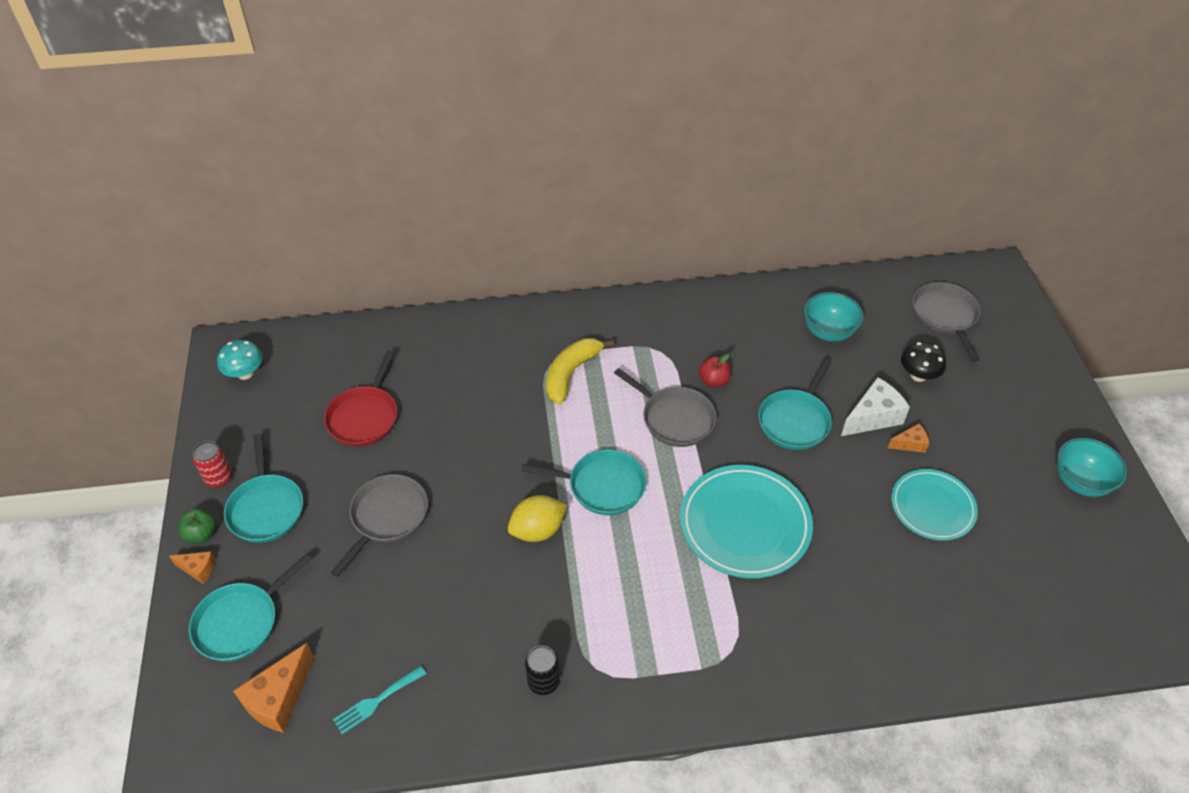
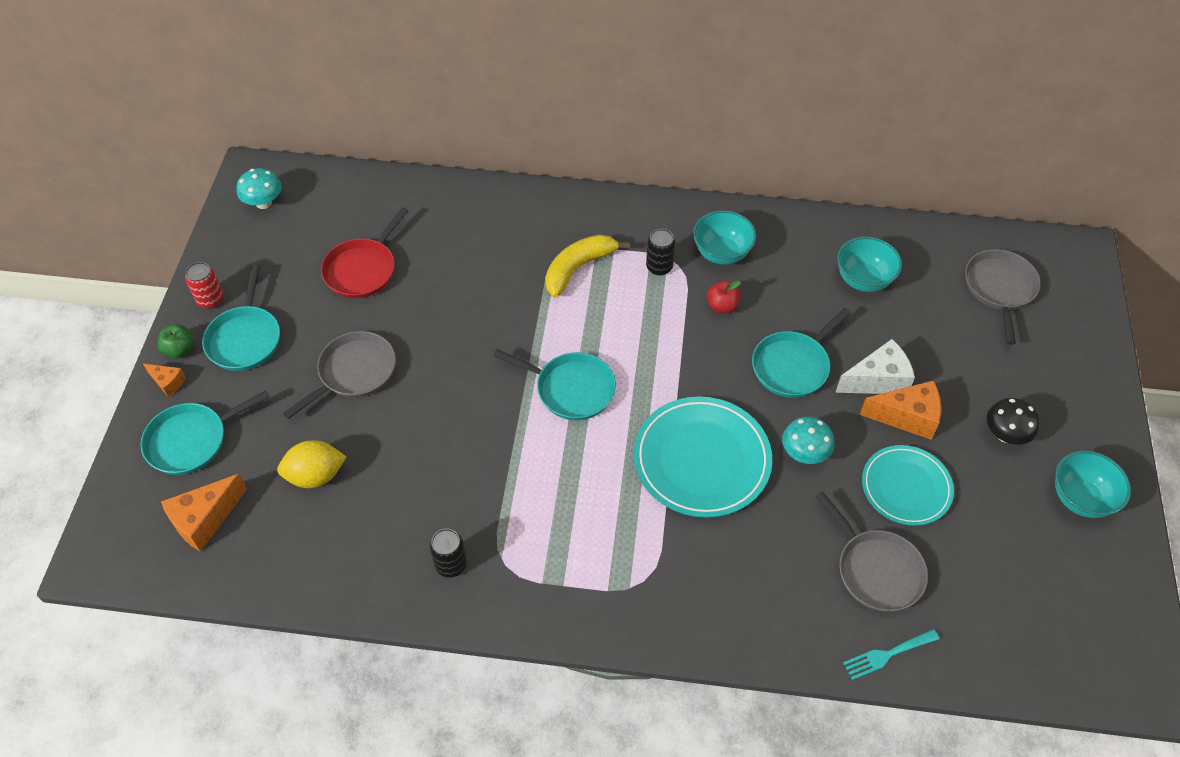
camera: 15 degrees right, 5 degrees up
(376, 701) = (291, 544): turquoise fork -> turquoise fork (887, 655)
(538, 530) = (493, 418): yellow lemon -> yellow lemon (315, 475)
(645, 357) = (659, 267): none -> black can
(675, 419) = (668, 337): grey pan -> grey pan (876, 570)
(696, 333) = (721, 253): none -> turquoise bowl
(833, 497) = (804, 453): none -> turquoise mushroom
(910, 444) = (907, 417): orange cheese -> orange cheese, size x1.82
(918, 375) = (944, 346): black mushroom -> black mushroom (1005, 434)

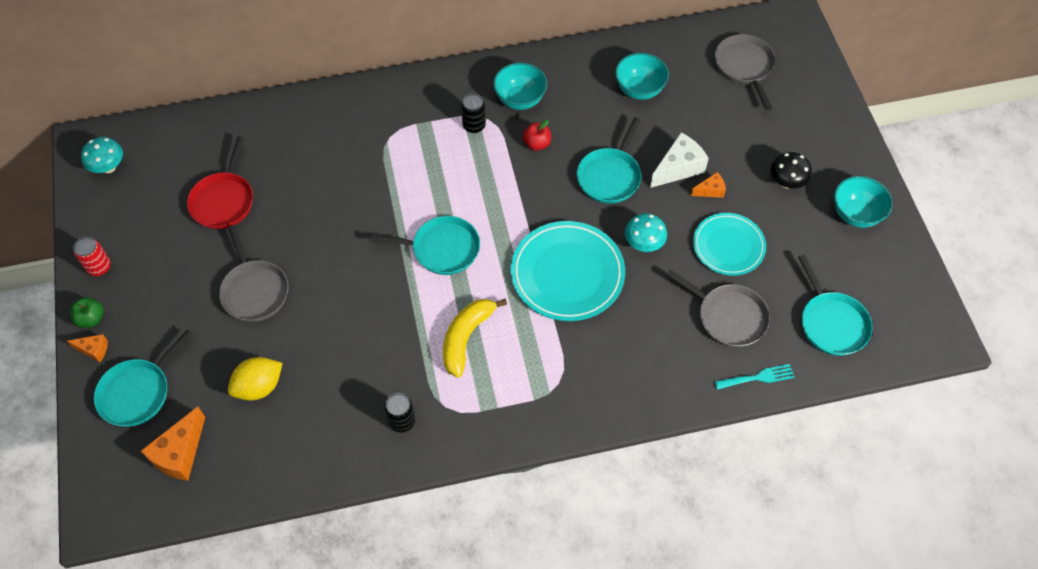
camera: 20 degrees left, 5 degrees up
(245, 339) = (146, 291): turquoise pan -> turquoise pan (832, 323)
(354, 372) = (254, 291): grey pan -> grey pan turned 135 degrees clockwise
(578, 268) = (407, 146): yellow banana -> yellow banana (466, 338)
(887, 655) = (758, 377): turquoise fork -> turquoise fork turned 150 degrees counterclockwise
(907, 417) = (710, 190): orange cheese -> orange cheese, size x0.55

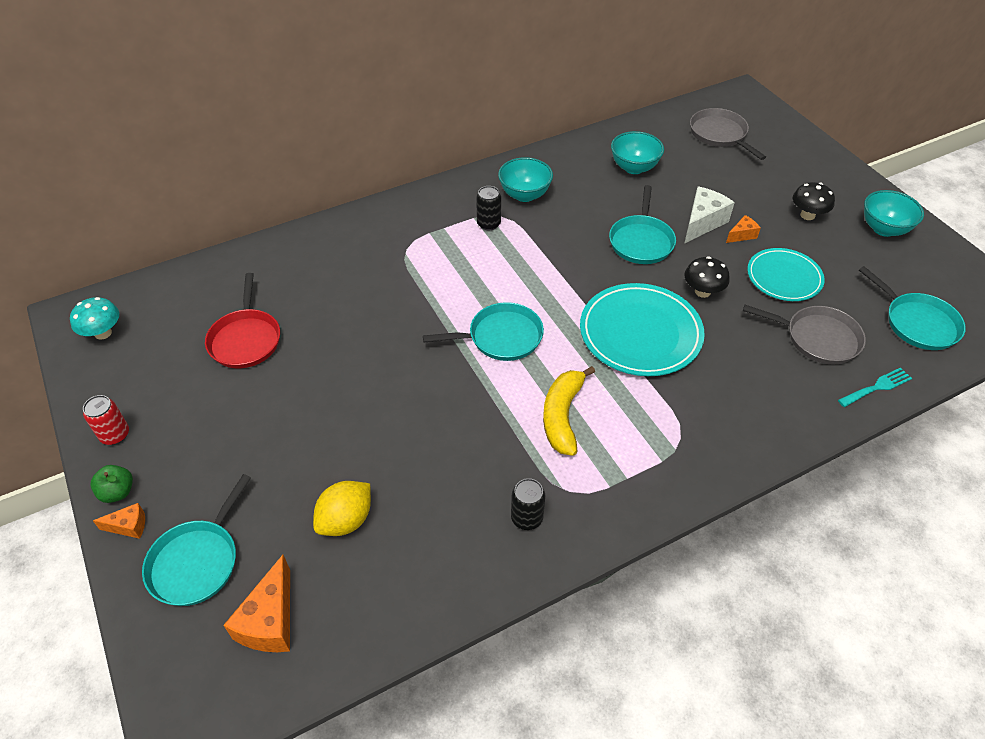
camera: 15 degrees left, 10 degrees down
(254, 291) = (308, 420): grey pan -> none
(537, 144) = (557, 228): red apple -> none
(643, 244) = (702, 291): turquoise mushroom -> black mushroom

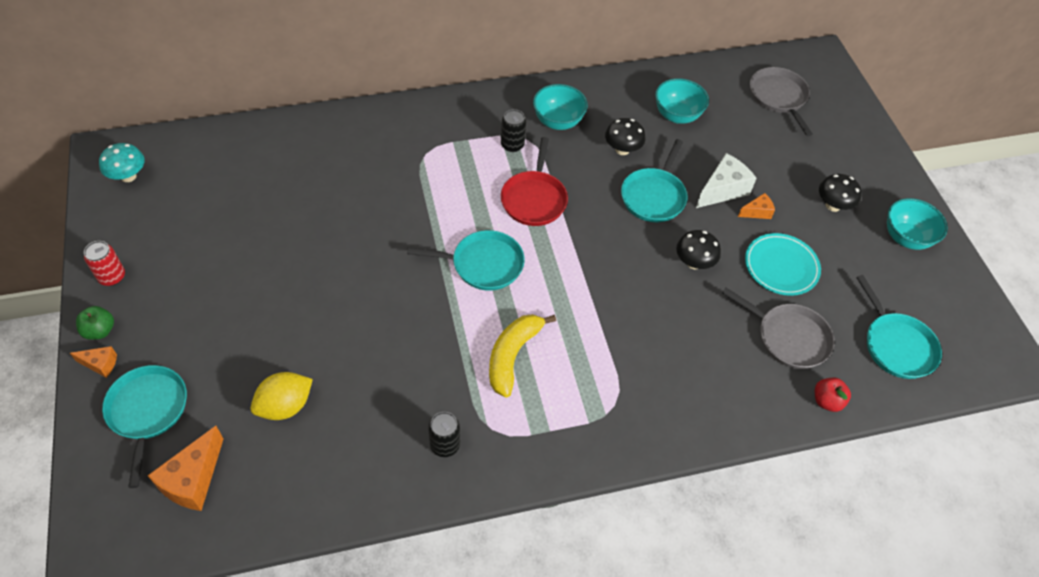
camera: 10 degrees right, 5 degrees up
(197, 562) = (147, 411): turquoise pan -> turquoise pan turned 135 degrees clockwise
(245, 339) = (250, 212): red pan -> red pan (534, 199)
(595, 207) = (622, 149): none -> black mushroom
(640, 333) = (616, 291): turquoise plate -> none
(877, 387) = (826, 401): turquoise fork -> red apple

